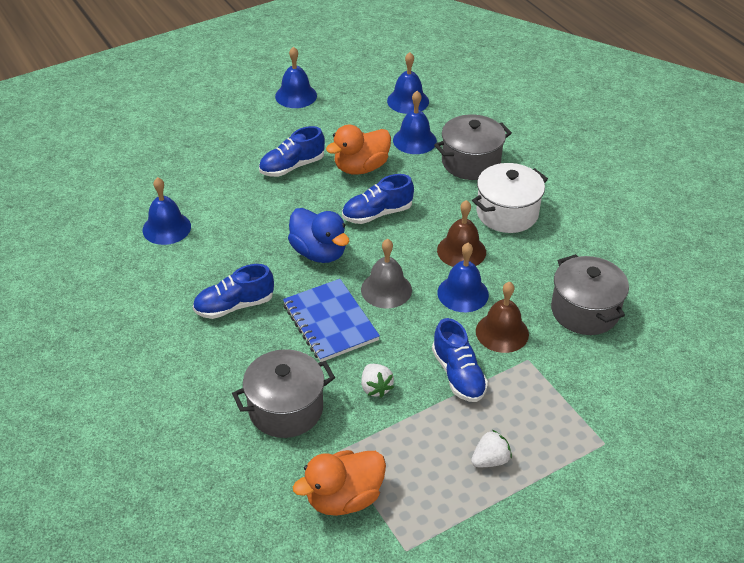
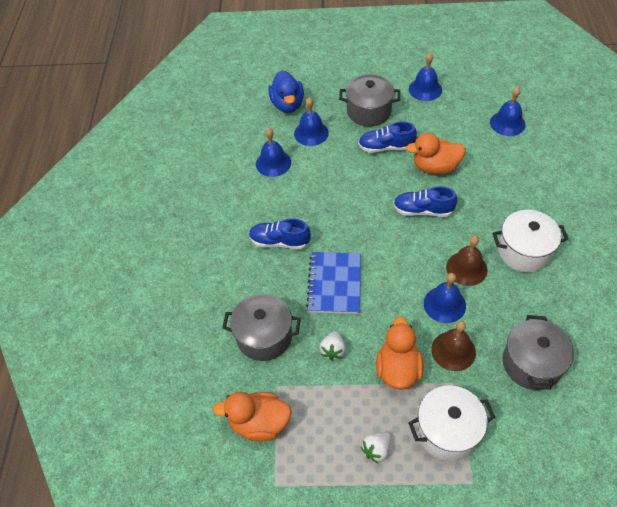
camera: 35 degrees right, 10 degrees up
(319, 252) = (361, 225): blue duck -> blue duck (287, 104)
(386, 289) = (390, 275): grey bell -> none
(414, 140) = (491, 159): blue bell -> blue bell (311, 133)
(458, 374) = (398, 369): blue shoe -> orange duck
(471, 162) = (523, 195): grey pot -> grey pot (369, 111)
(490, 460) = (376, 449): white strawberry -> white strawberry turned 135 degrees clockwise
(548, 408) = (447, 431): none -> white pot

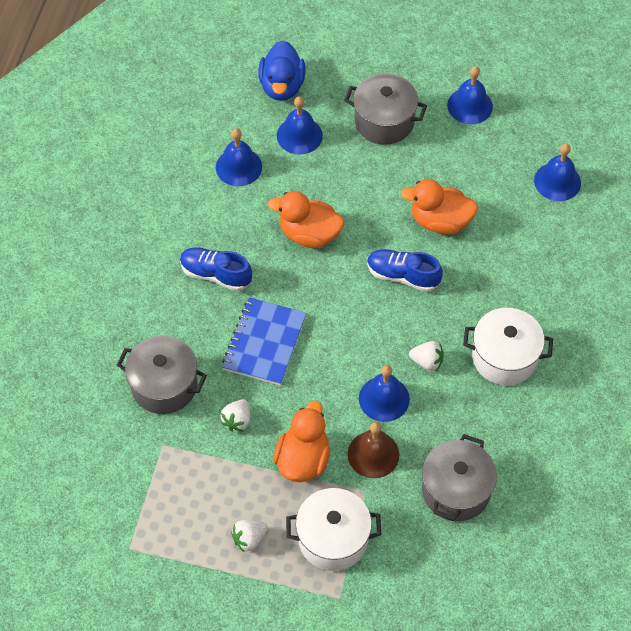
camera: 10 degrees right, 5 degrees up
(259, 423) = (131, 480): orange duck -> orange duck (309, 234)
(386, 147) = (388, 178): blue shoe -> none
(466, 268) = (427, 361): brown bell -> white strawberry

